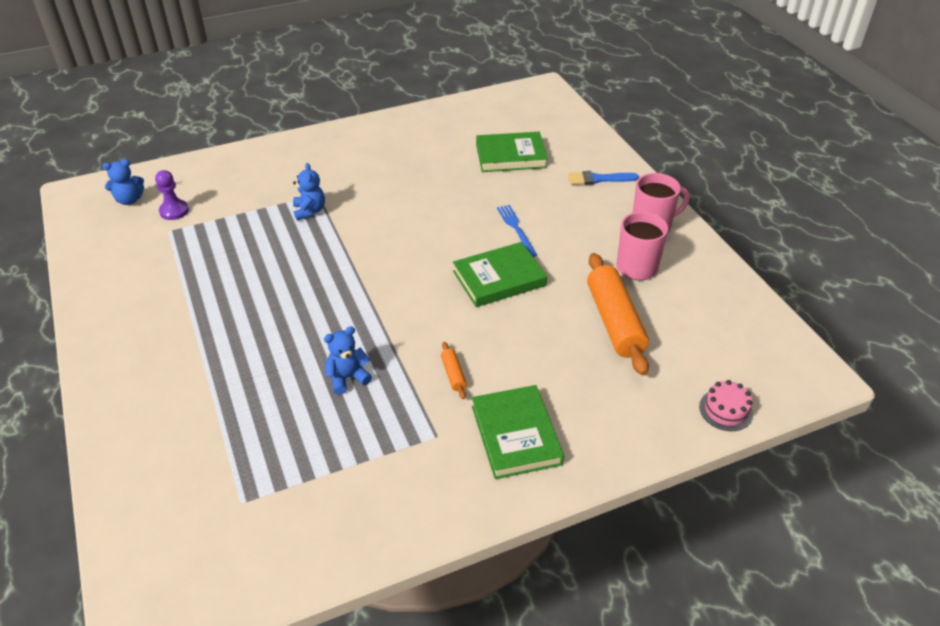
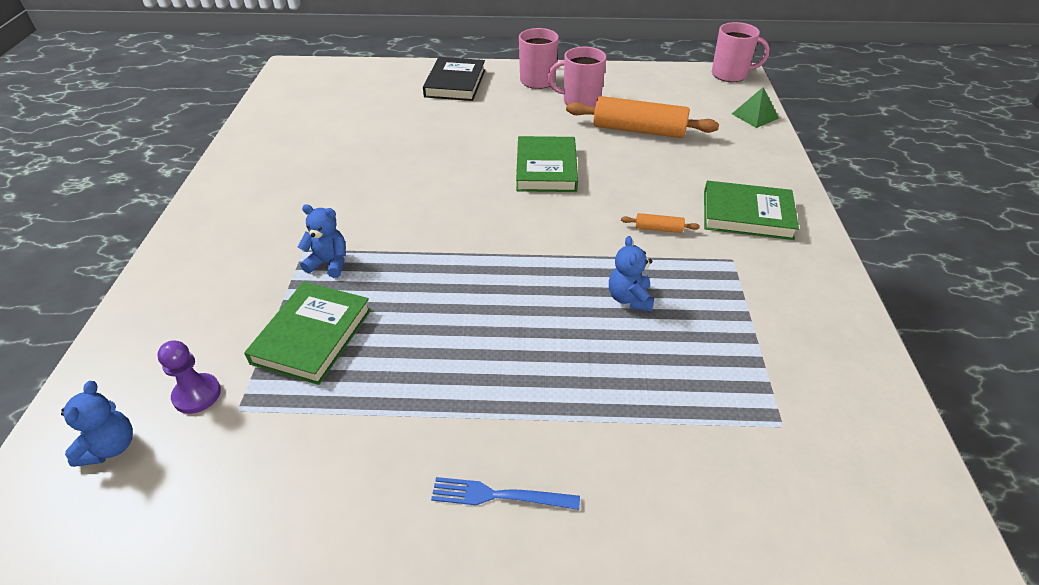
camera: 65 degrees left, 0 degrees up
(511, 156) = (374, 113): green book -> green book (312, 336)
(516, 229) = (485, 140): blue fork -> blue fork (499, 495)
(598, 179) = (455, 83): blue brush -> black book
(726, 410) = (755, 116): pink cake -> green pyramid
(811, 370) = (730, 75): none -> pink mug

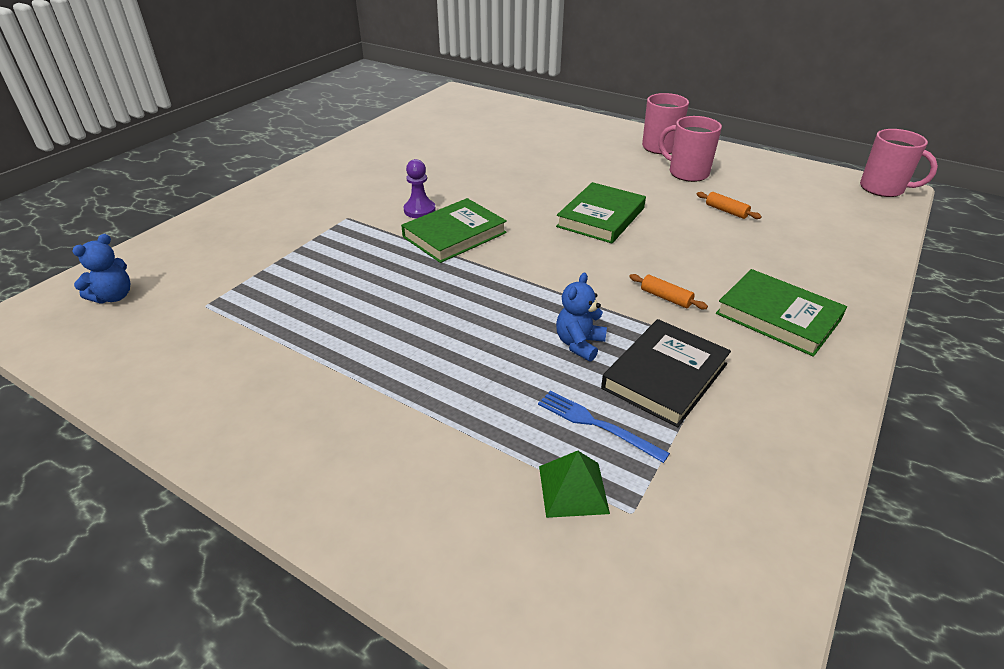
camera: 30 degrees right, 5 degrees down
(197, 395) = (190, 286): purple pawn -> purple pawn (419, 210)
(312, 336) = (297, 276): green book -> green book (454, 235)
(329, 263) = (356, 232): blue teddy bear -> none
(455, 83) = (580, 132): black book -> black book (664, 376)
(499, 495) = (320, 444): blue fork -> blue fork (596, 424)
(638, 130) = (726, 211): orange rolling pin -> orange rolling pin, size x0.43
(755, 116) = (877, 232): green pyramid -> green pyramid (573, 489)

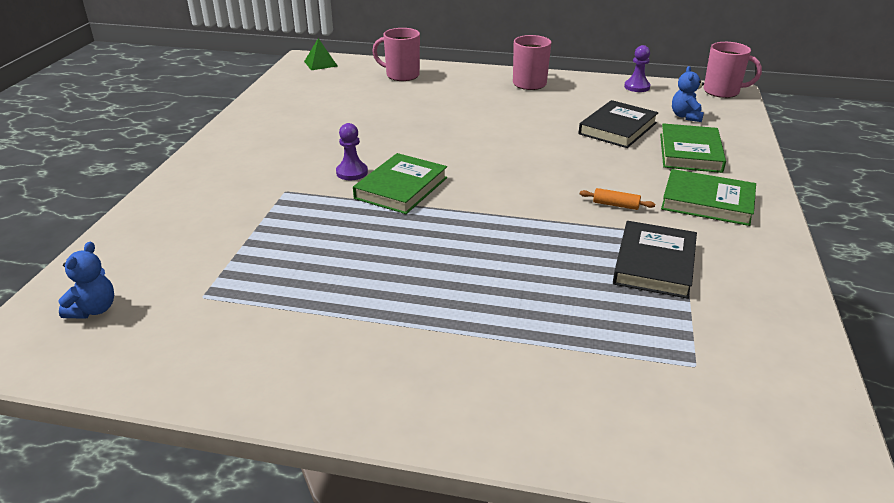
camera: 20 degrees left, 5 degrees down
(573, 489) = (642, 361): green pyramid -> green pyramid (321, 63)
(579, 344) = (572, 255): blue teddy bear -> blue teddy bear (686, 116)
(596, 424) = (627, 311): blue fork -> none
(601, 217) = (520, 150): green book -> green book (690, 153)
(687, 173) = (566, 102): pink mug -> pink mug (401, 75)
(726, 211) = (617, 128): orange rolling pin -> black book
(780, 168) = (637, 87): none -> purple pawn

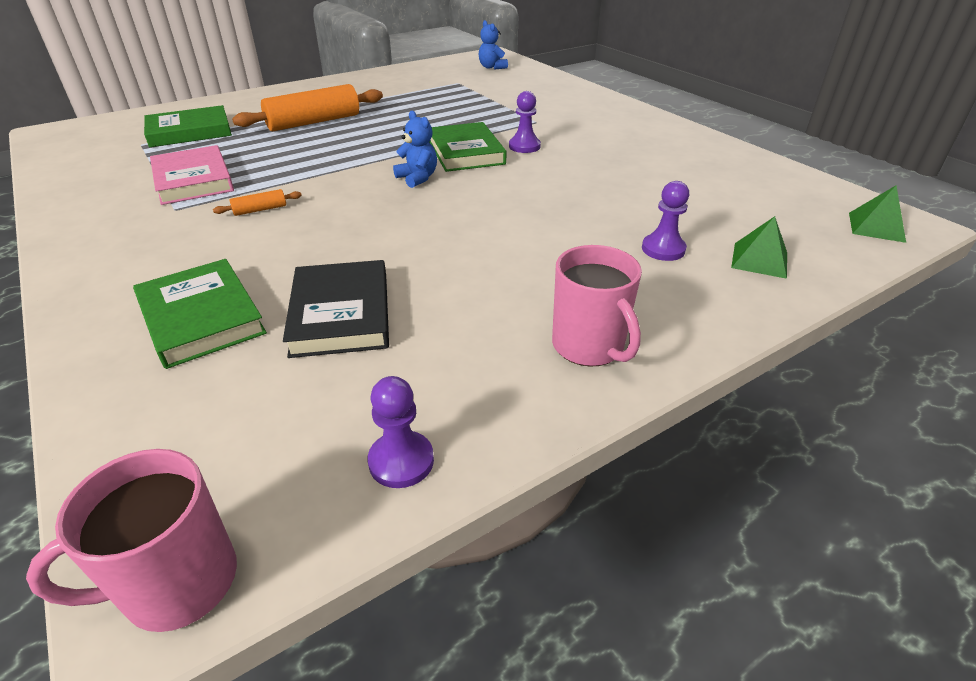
camera: 135 degrees right, 5 degrees up
(401, 75) = (759, 260): pink mug -> green pyramid
(428, 92) = (663, 249): none -> purple pawn
(467, 301) = (314, 122): none -> orange rolling pin
(654, 264) = (193, 180): black book -> pink book
(686, 116) = (241, 407): blue teddy bear -> blue teddy bear (417, 178)
(707, 202) = (155, 251): green book -> green book (190, 132)

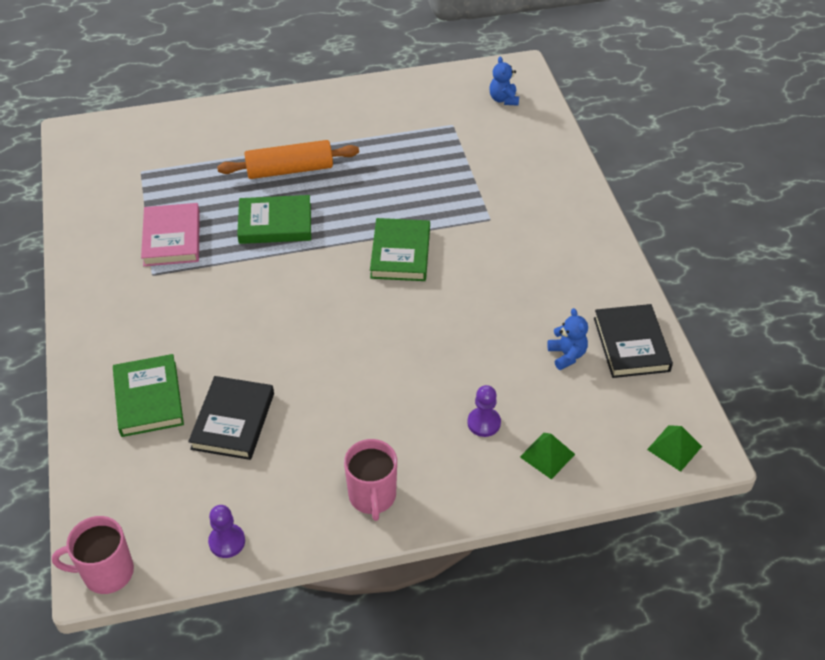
camera: 20 degrees right, 10 degrees up
(190, 132) = (182, 161): green book -> green book (275, 223)
(260, 210) = (211, 292): orange rolling pin -> none
(417, 178) = (344, 282): blue teddy bear -> blue teddy bear (567, 355)
(524, 146) = (456, 258): purple pawn -> none
(746, 169) = (631, 344): none -> black book

